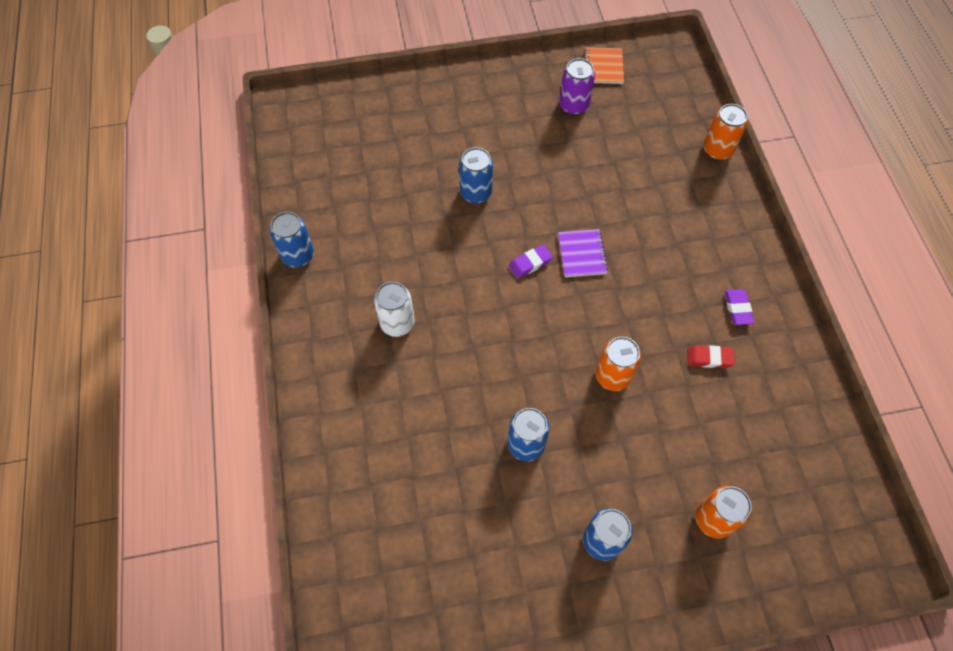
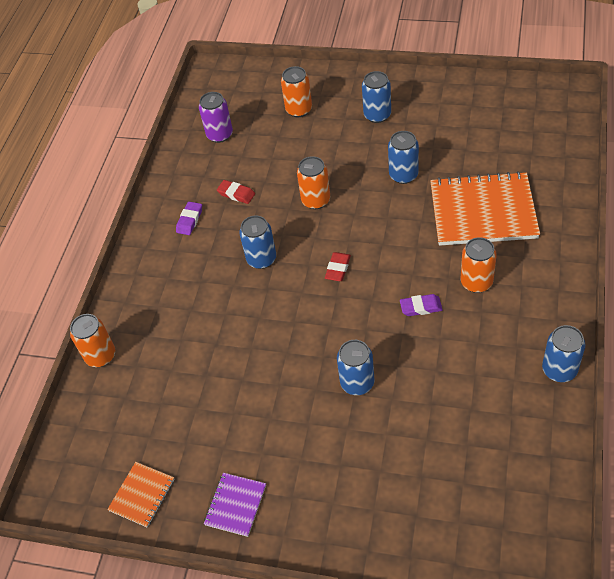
camera: 150 degrees left, 10 degrees down
(397, 323) = (476, 282): white can -> orange can
(414, 417) = (483, 211): none -> orange notebook
(530, 263) = (337, 300): purple eraser -> purple eraser (421, 307)
(545, 297) = (338, 268): none -> red eraser
(574, 106) = (205, 453): purple can -> purple can (219, 135)
(582, 254) = (287, 295): purple notebook -> purple notebook (235, 505)
(630, 285) = (261, 259): none -> blue can

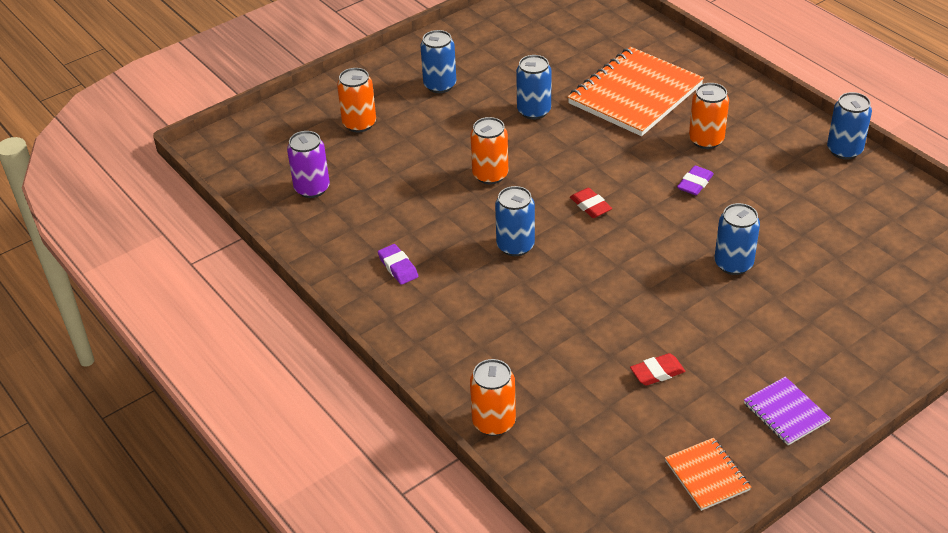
camera: 55 degrees left, 10 degrees down
(236, 194) = (409, 219): red eraser -> red eraser (657, 372)

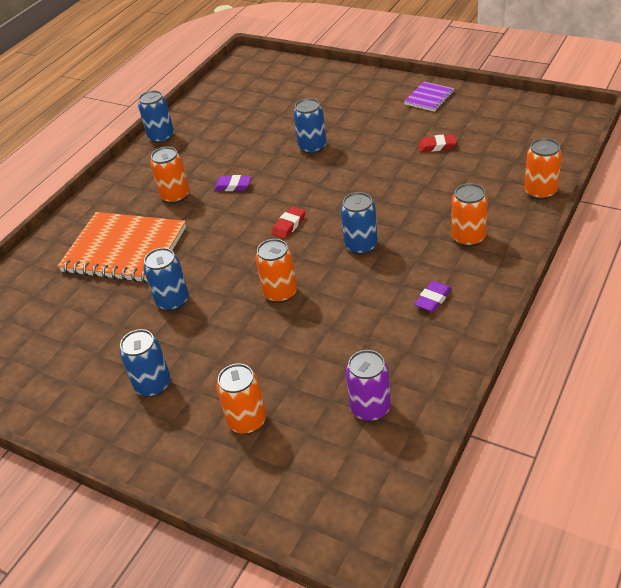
camera: 110 degrees left, 0 degrees up
(463, 327) = (468, 238): none -> orange can
(657, 372) = (437, 146): red eraser -> red eraser turned 45 degrees counterclockwise
(707, 475) = (500, 108): orange notebook -> none

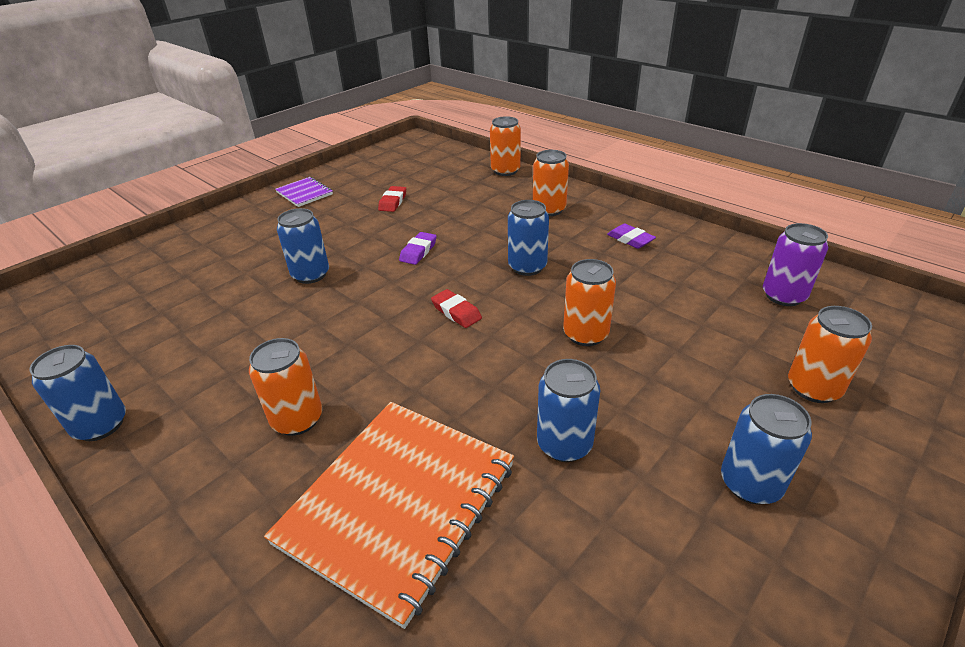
camera: 80 degrees left, 5 degrees down
(233, 186) = (329, 352): purple eraser -> purple eraser (418, 251)

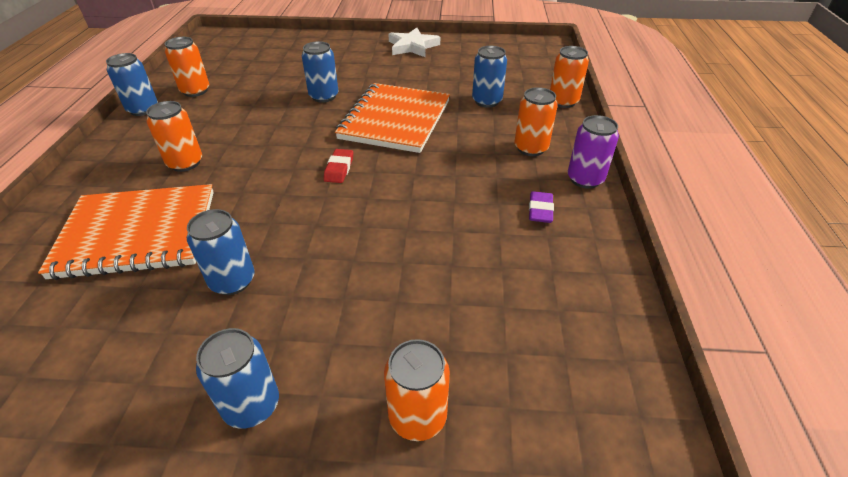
camera: 50 degrees right, 5 degrees up
(304, 193) = (412, 46): purple notebook -> white star
(393, 202) = (446, 80): red eraser -> none
(418, 251) = (395, 120): purple eraser -> orange notebook
(527, 267) = (430, 174): blue can -> blue can (487, 101)
(585, 334) = (369, 240): orange can -> orange can (195, 91)
(783, 296) = (561, 349): purple can -> purple can (585, 179)

